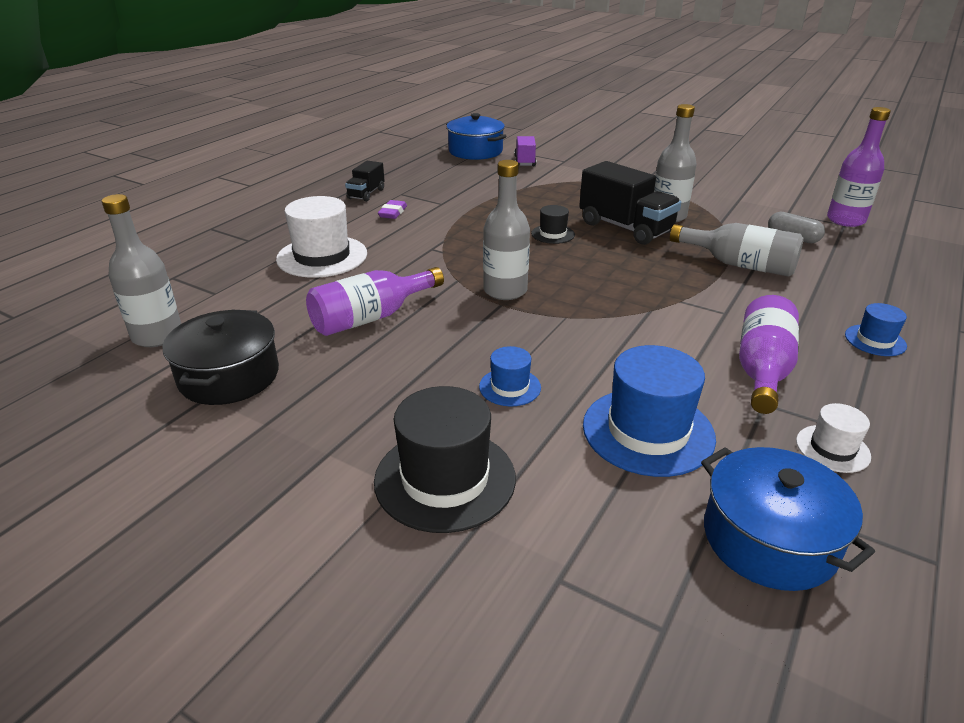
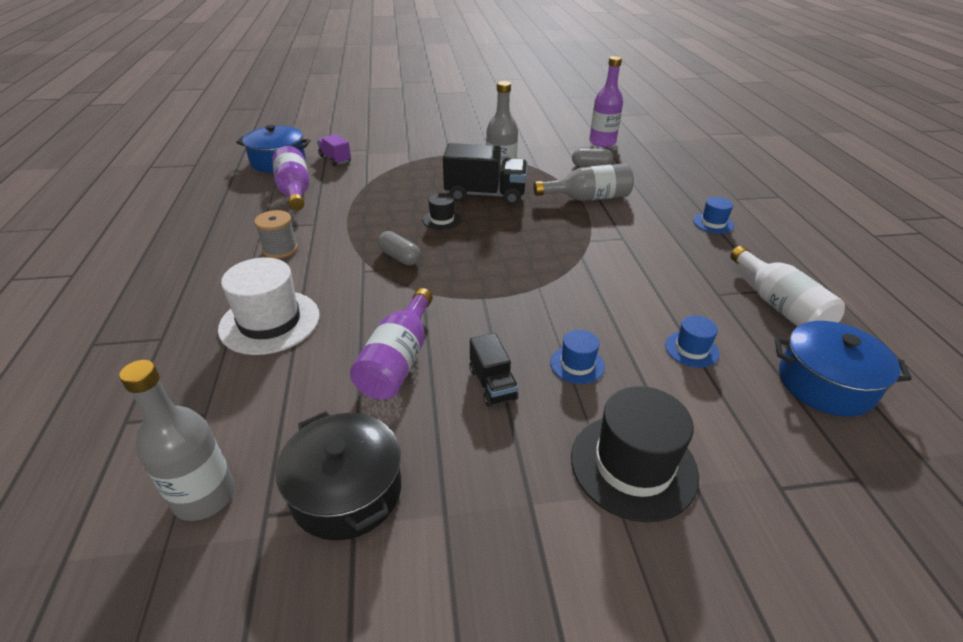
camera: 40 degrees left, 5 degrees up
(366, 194) = (227, 239): black truck -> black truck (492, 384)
(392, 213) = (280, 249): purple eraser -> grey spool
(474, 249) = (399, 257): none -> grey capsule
(505, 291) = (470, 284): grey bottle -> none
(648, 431) = (691, 349): blue hat -> blue hat, size x0.52
(762, 369) = (689, 270): purple bottle -> purple bottle (294, 191)
(832, 448) = (779, 306): white hat -> white bottle

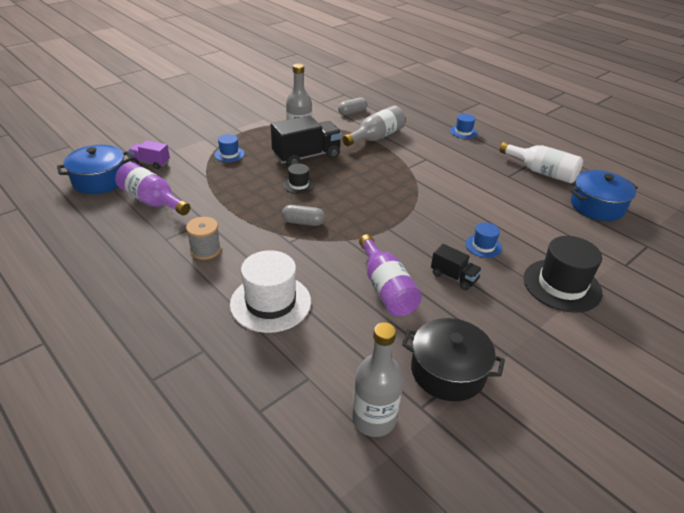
camera: 35 degrees left, 0 degrees up
(602, 142) = (340, 92): purple bottle -> none
(691, 349) = (527, 213): blue hat -> blue hat (229, 154)

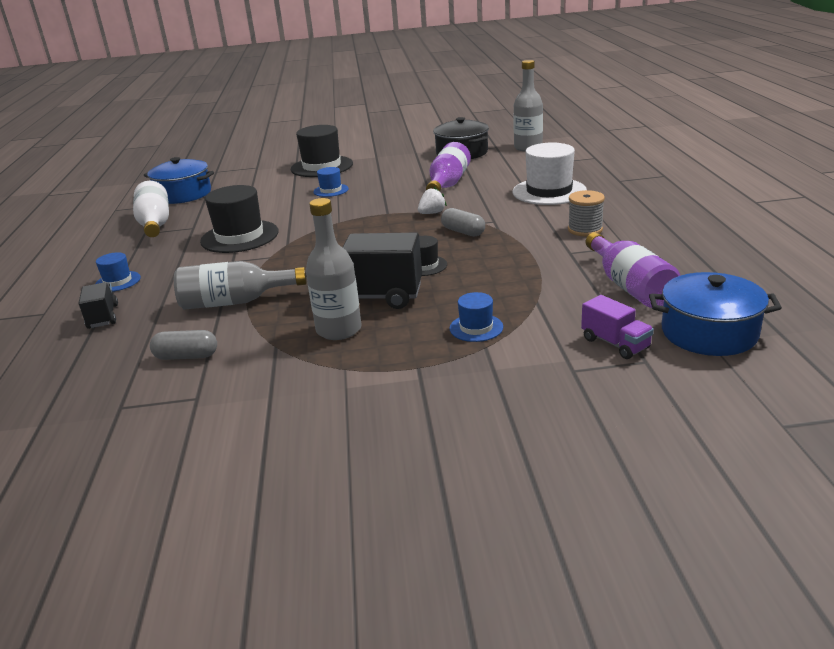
camera: 140 degrees left, 10 degrees down
(351, 238) = (432, 213): none -> white strawberry
(454, 277) = (387, 181): black truck -> black truck (103, 317)
(459, 177) = (239, 237): none -> black hat

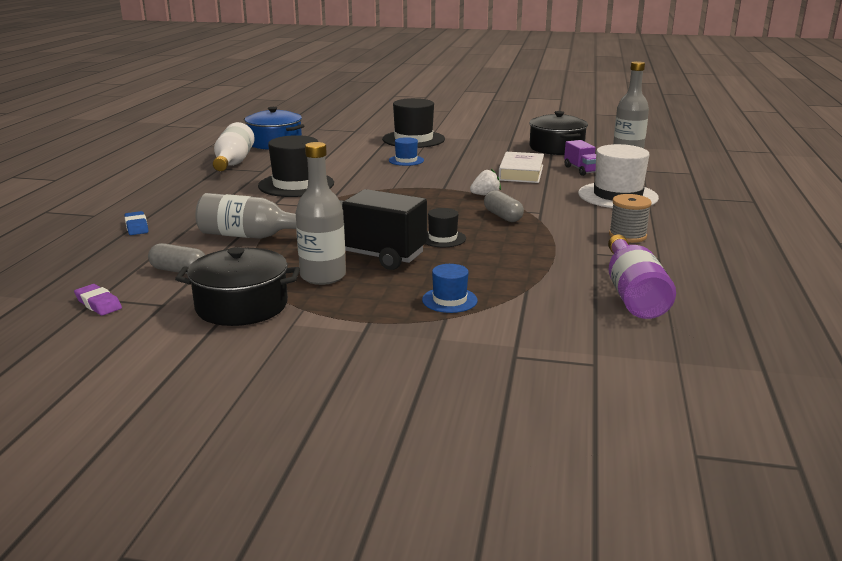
camera: 15 degrees right, 5 degrees down
(103, 317) = (137, 227): black truck -> blue eraser
(118, 281) = (169, 202): blue hat -> none
(126, 413) = (98, 304): none -> purple eraser
(281, 380) = (242, 306): none -> black pot
(448, 184) = (521, 173): purple bottle -> white book
(615, 343) = (576, 342): purple truck -> purple truck (582, 170)
(709, 333) = (684, 353): blue pot -> none

